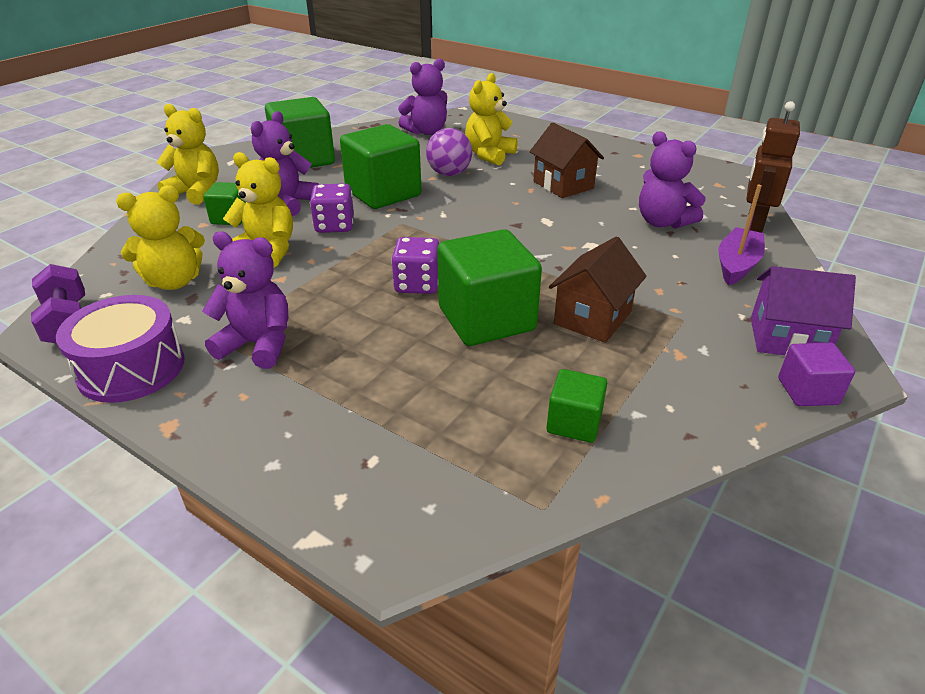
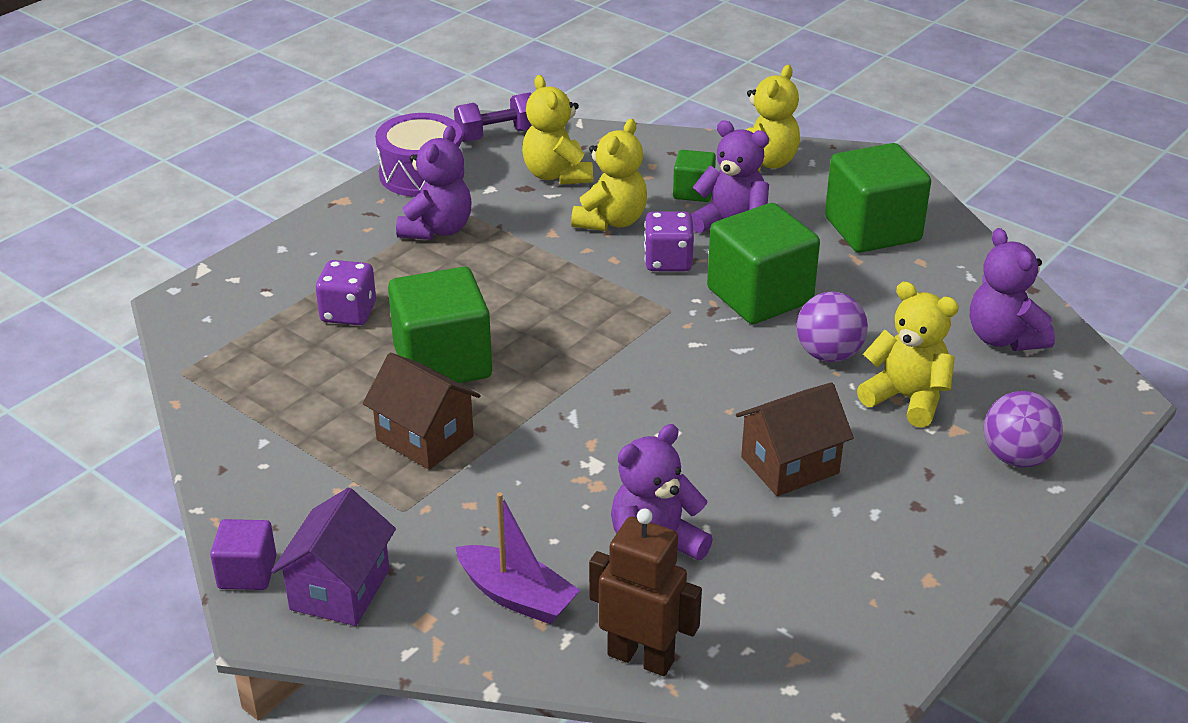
camera: 95 degrees right, 0 degrees up
(417, 284) = (522, 319): purple dice -> purple dice (348, 313)
(532, 134) = (1016, 457): none -> purple ball
(574, 423) = (266, 400): green cube -> none

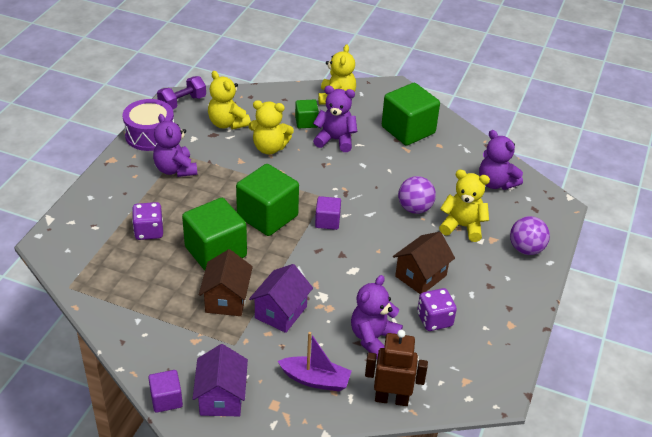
camera: 20 degrees left, 5 degrees up
(425, 438) = (227, 299): brown house -> brown house turned 75 degrees clockwise
(437, 229) = (175, 169): purple teddy bear -> purple teddy bear turned 150 degrees clockwise
(508, 475) = (281, 312): none -> purple house
(611, 221) = (269, 148): yellow teddy bear -> yellow teddy bear turned 90 degrees clockwise
(658, 348) = (327, 221): none -> purple cube
(668, 261) = (310, 168): purple dice -> purple dice (434, 320)
(759, 296) = (366, 180): green cube -> green cube (267, 216)

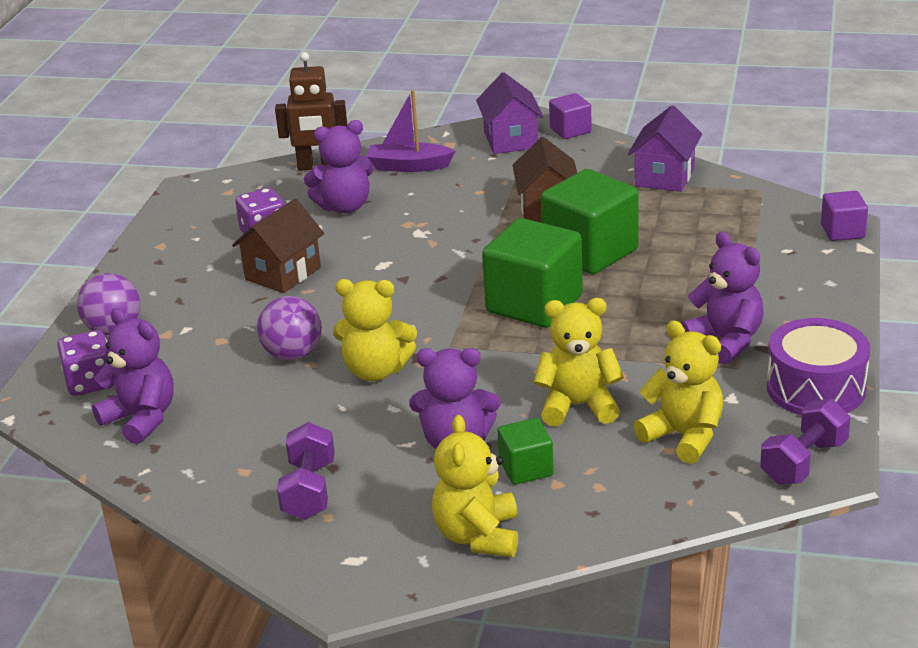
camera: 175 degrees right, 10 degrees down
(149, 231) = (703, 258): purple dice -> purple dice (90, 382)
(281, 312) = (470, 210): purple house -> purple house (664, 177)
(327, 221) = (436, 313): purple cube -> purple cube (842, 231)
(373, 338) = (344, 207): purple teddy bear -> purple teddy bear turned 45 degrees clockwise
(408, 130) = (309, 490): green cube -> purple dumbbell
(462, 226) = (213, 342): yellow teddy bear -> yellow teddy bear (376, 371)

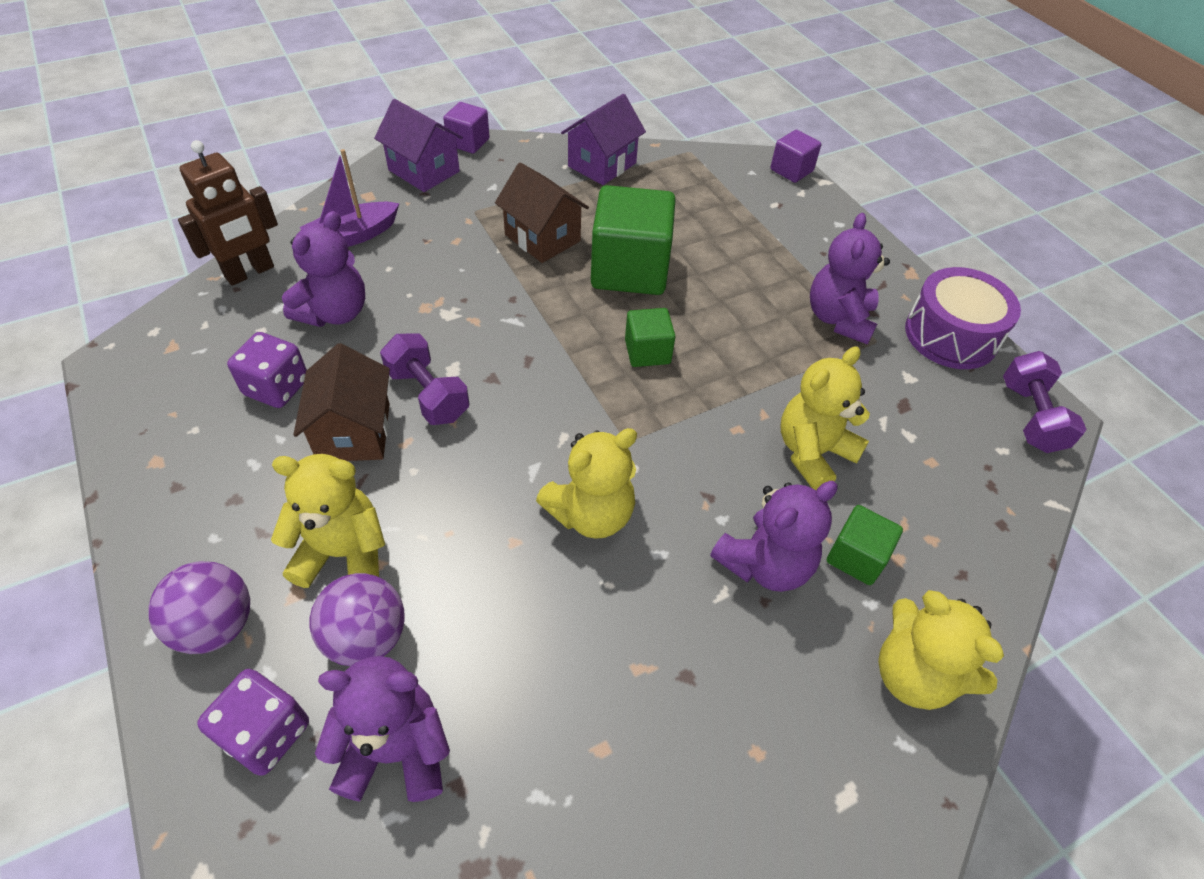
camera: 45 degrees left, 20 degrees up
(293, 354) = (480, 540): purple ball -> purple ball (366, 637)
(309, 490) = (700, 728): purple dumbbell -> purple dumbbell (428, 394)
(534, 304) = (647, 352): green cube -> green cube, size x0.52
(664, 177) = (602, 165): purple house -> purple house turned 60 degrees clockwise
(684, 436) = (926, 440): yellow teddy bear -> yellow teddy bear (343, 553)
(725, 341) = (839, 319): purple teddy bear -> purple teddy bear turned 90 degrees counterclockwise

